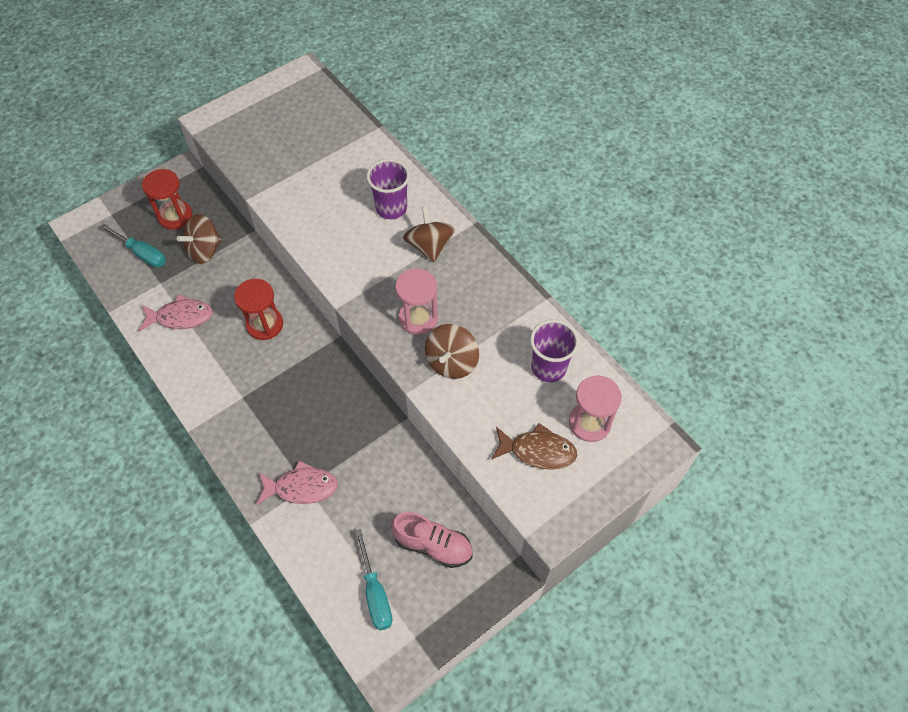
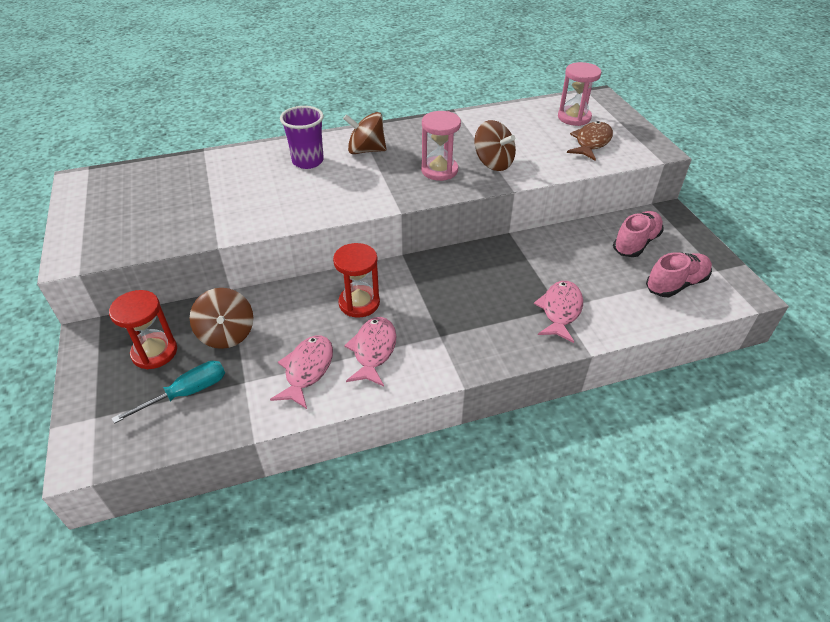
camera: 70 degrees left, 15 degrees down
(212, 354) = (373, 351): none -> pink fish
(375, 593) = (676, 284): turquoise screwdriver -> pink shoe
(548, 367) = (519, 123): purple cup -> none

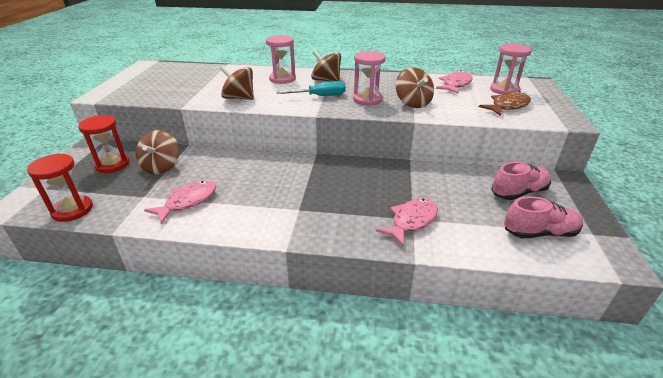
camera: 25 degrees right, 10 degrees down
(187, 393) = (105, 191): turquoise screwdriver -> turquoise screwdriver (320, 96)
(281, 209) = (239, 98): none -> brown spinning top
(308, 161) = (282, 79): purple cup -> pink hourglass
(359, 303) = (260, 173): red hourglass -> red hourglass (72, 210)
(373, 351) = (242, 204): pink fish -> pink fish (455, 84)

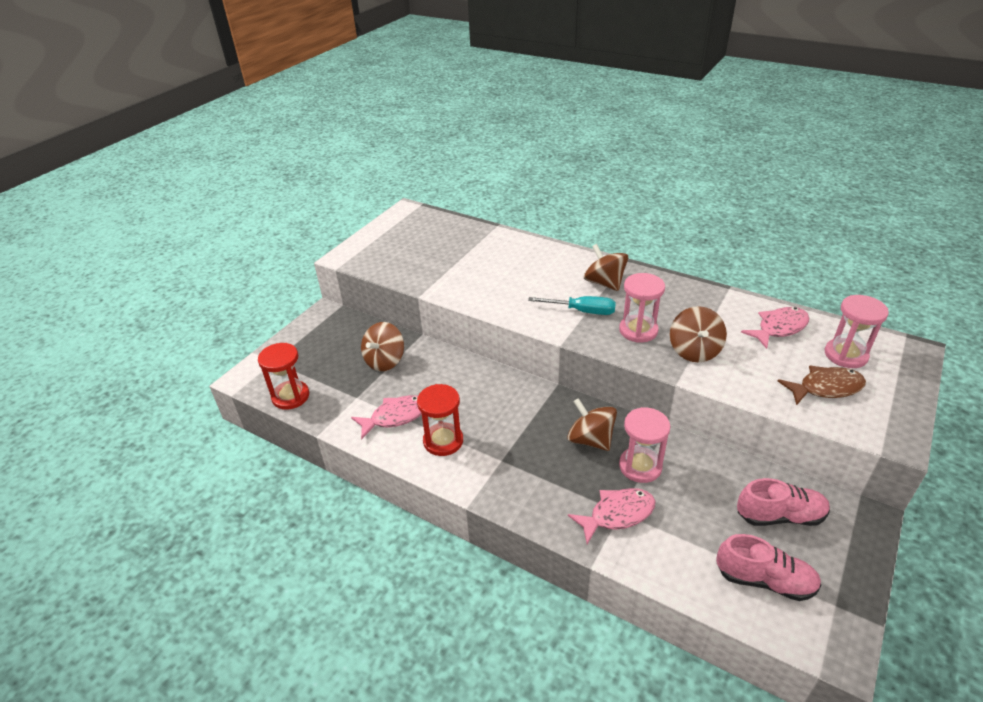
camera: 25 degrees right, 5 degrees up
(112, 164) = (339, 345): red hourglass -> red hourglass (443, 441)
(239, 98) = (486, 294): brown spinning top -> brown spinning top (590, 439)
(282, 79) = (551, 269): pink hourglass -> pink hourglass (640, 466)

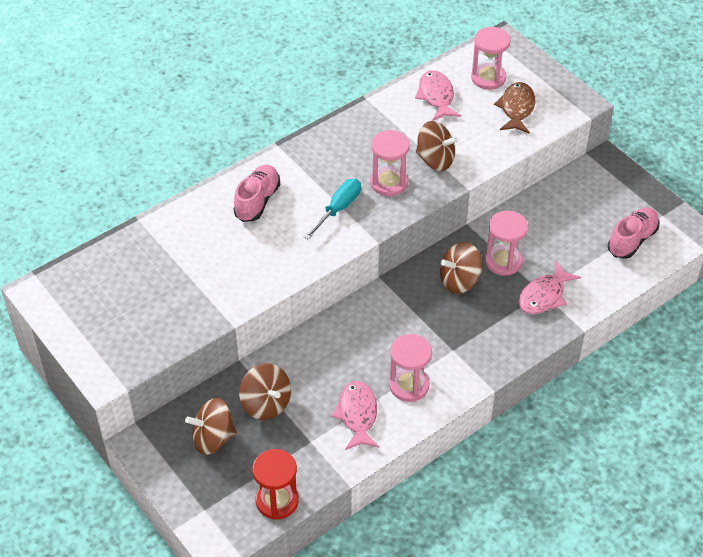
camera: 70 degrees left, 10 degrees up
(443, 441) = (409, 385): red hourglass -> pink hourglass
(604, 283) = (304, 176): brown spinning top -> brown spinning top (213, 438)
(617, 514) = (544, 296): pink fish -> pink fish turned 135 degrees counterclockwise
(780, 516) = (585, 204): pink shoe -> pink shoe (257, 201)

